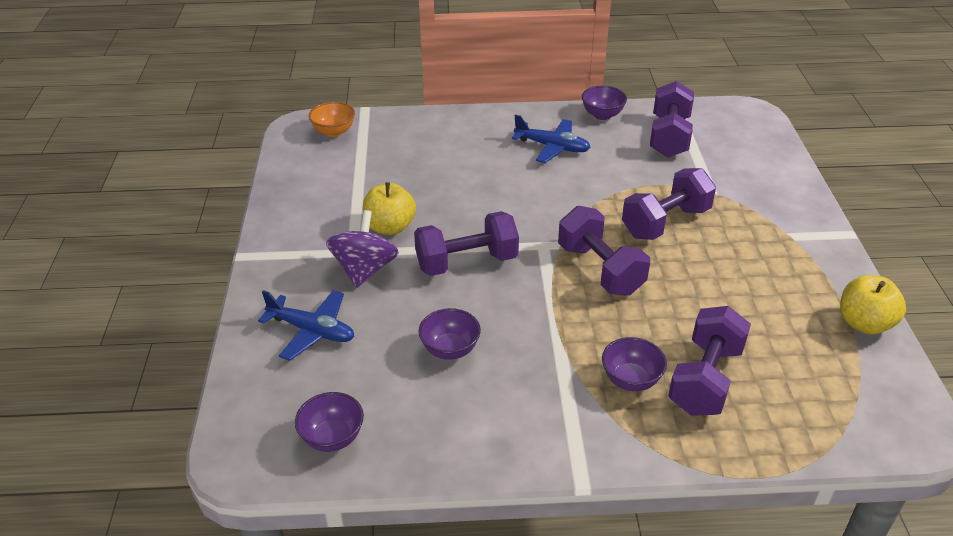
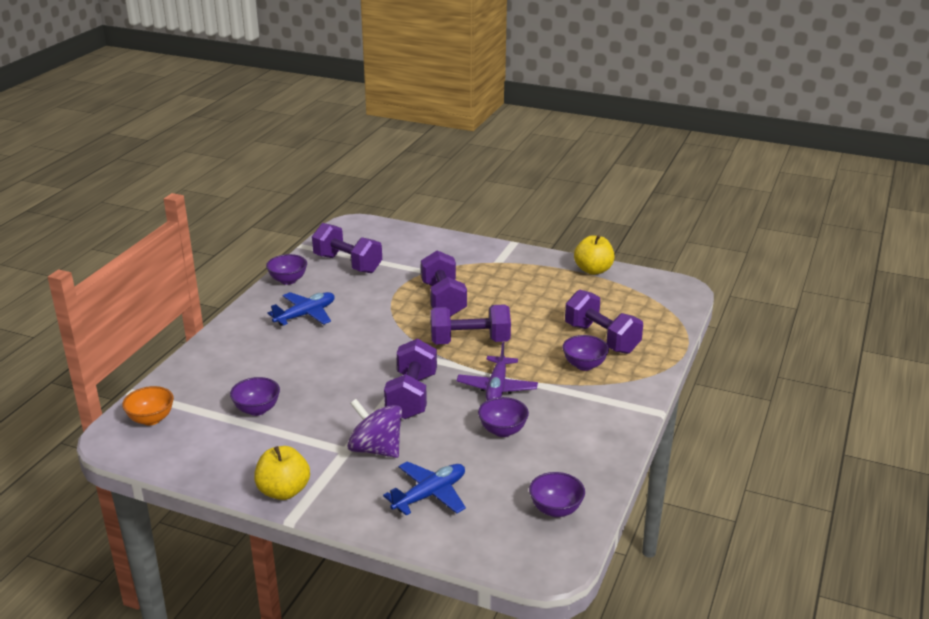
camera: 65 degrees left, 10 degrees down
(381, 178) = (257, 409): none -> purple bowl
(390, 227) = (332, 422): yellow apple -> yellow apple (284, 491)
(527, 319) = (497, 388): none -> purple plane

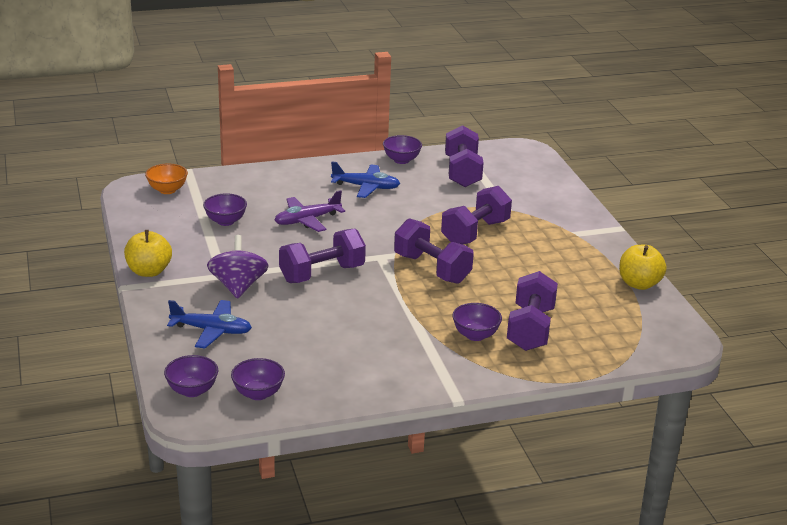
camera: 50 degrees right, 0 degrees up
(497, 388) = (384, 306): purple plane -> purple plane (307, 220)
(502, 430) = (329, 331): purple bowl -> purple bowl (192, 390)

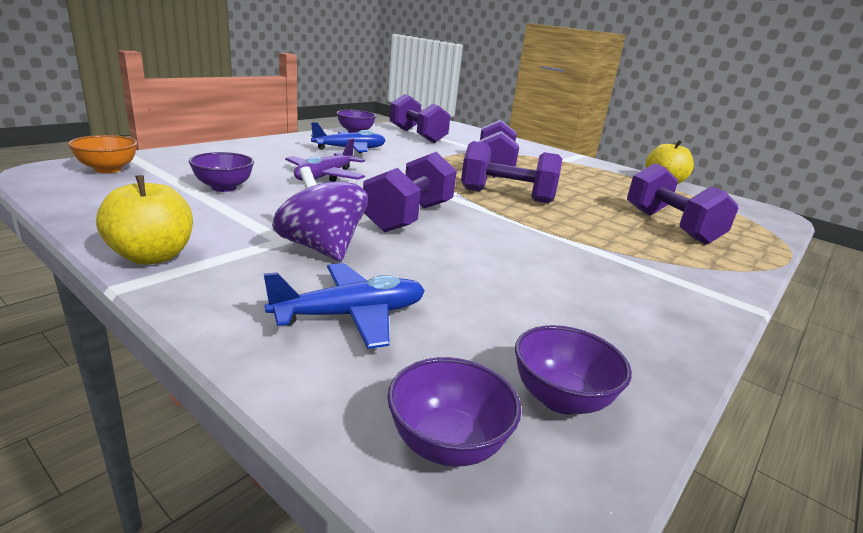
camera: 35 degrees left, 5 degrees down
(475, 335) = (644, 241): purple bowl -> none

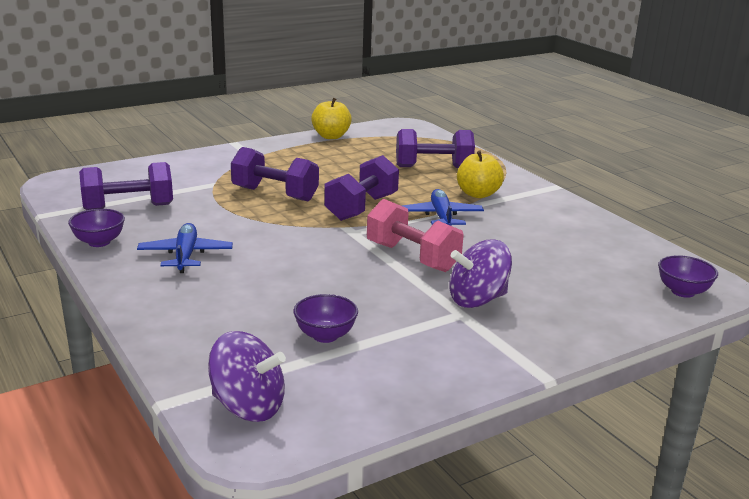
camera: 70 degrees left, 0 degrees up
(108, 169) = (248, 406): orange bowl -> purple spinning top
(152, 256) = (495, 367): yellow apple -> yellow apple (478, 194)
(325, 176) = (293, 280): purple plane -> none
(351, 315) = (576, 300): blue plane -> blue plane (441, 217)
(409, 217) = (412, 257): purple dumbbell -> pink dumbbell
(560, 399) = (647, 260): purple bowl -> none

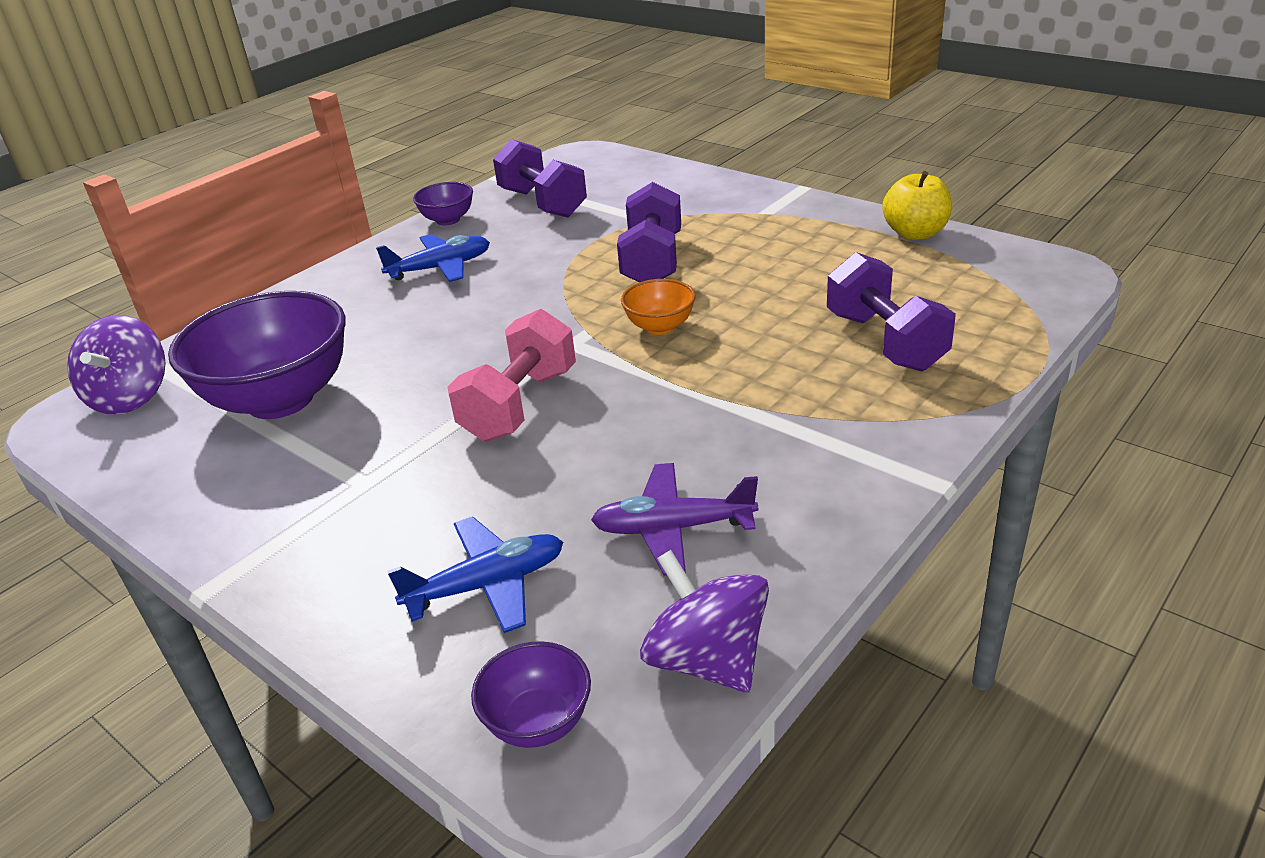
camera: 75 degrees right, 10 degrees up
(325, 336) = (280, 399): purple bowl -> purple bowl, size x2.13
(361, 207) = (660, 327): purple dumbbell -> orange bowl
(441, 217) = (679, 396): blue plane -> blue plane (487, 585)
(477, 300) = (411, 487): purple spinning top -> purple spinning top (706, 660)
(478, 194) = (808, 407): yellow apple -> none
(558, 240) = (673, 528): none -> purple plane

